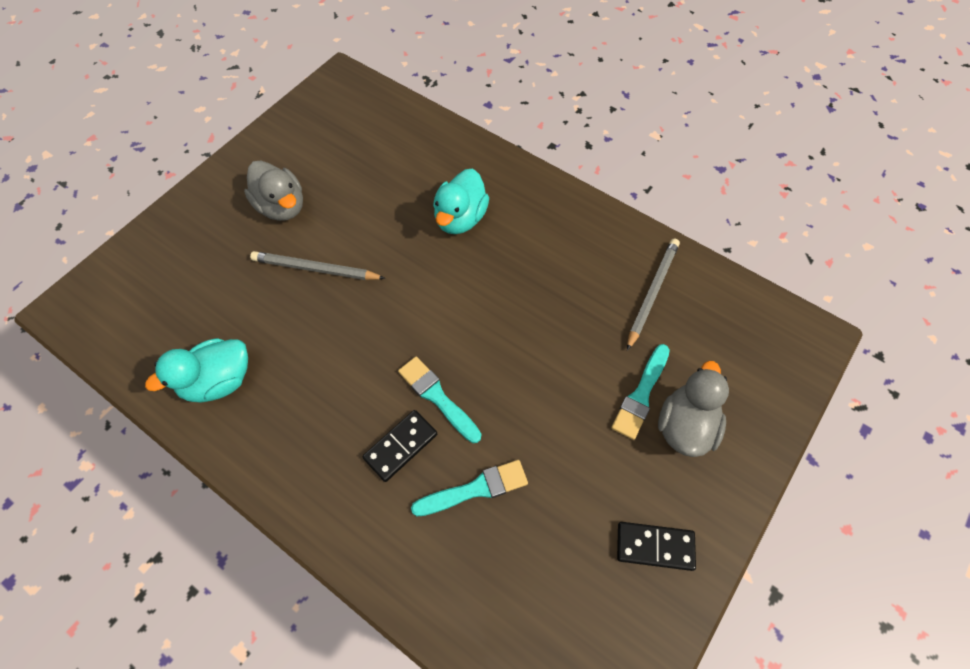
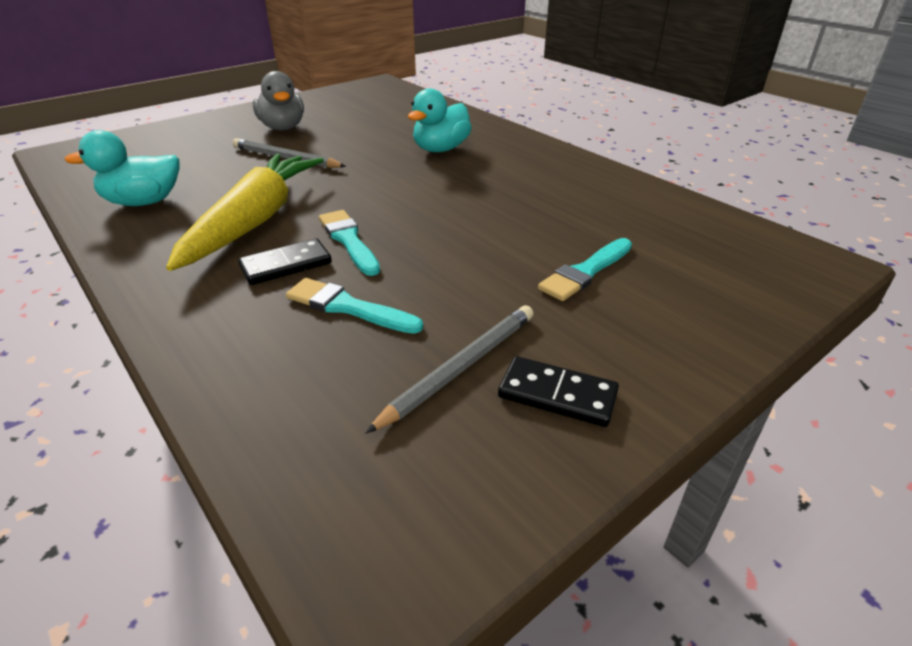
camera: 15 degrees right, 25 degrees down
(341, 387) = (255, 221): none -> yellow carrot
(475, 489) = (348, 307): turquoise brush -> turquoise brush turned 150 degrees counterclockwise
(652, 293) = (624, 210): grey pencil -> grey pencil (460, 368)
(685, 426) = (635, 302): grey duck -> none

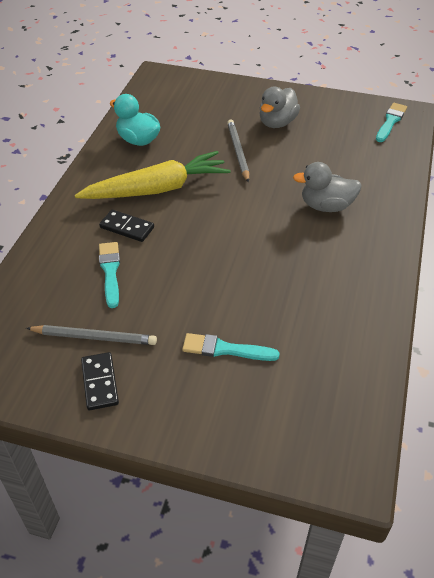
camera: 55 degrees right, 10 degrees up
(348, 240) = (170, 235): turquoise brush -> turquoise brush (390, 121)
(440, 149) = (326, 206): turquoise duck -> grey duck

